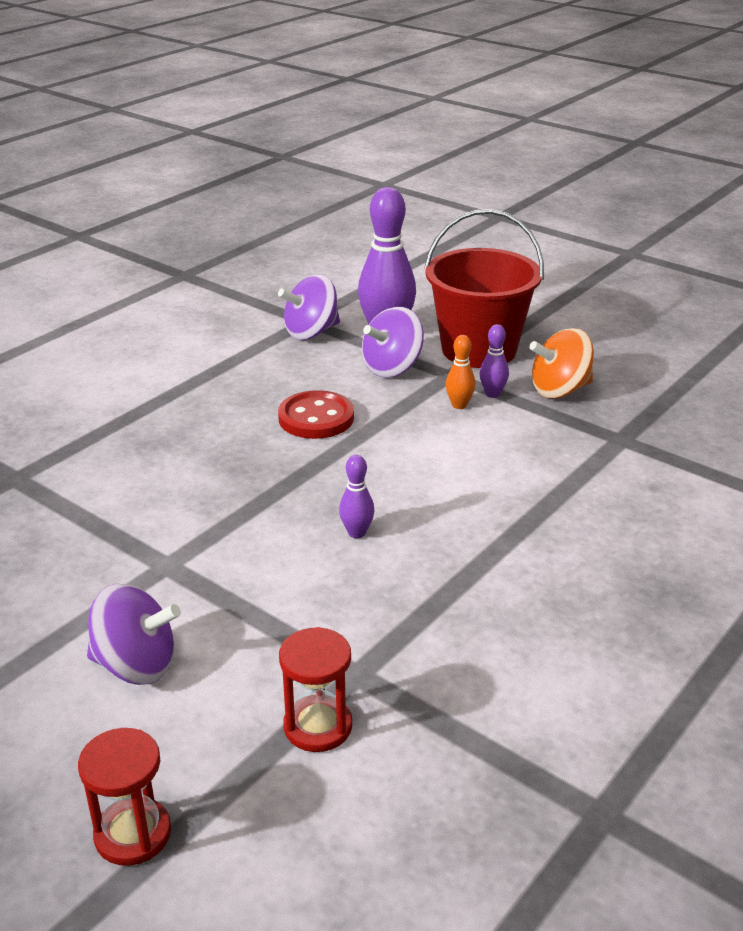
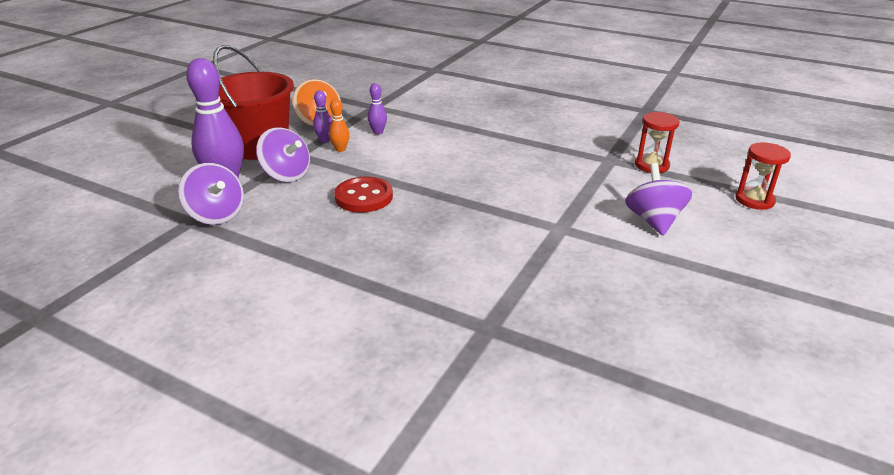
camera: 100 degrees left, 0 degrees up
(357, 533) = (496, 170): purple bowling pin -> purple bowling pin (378, 132)

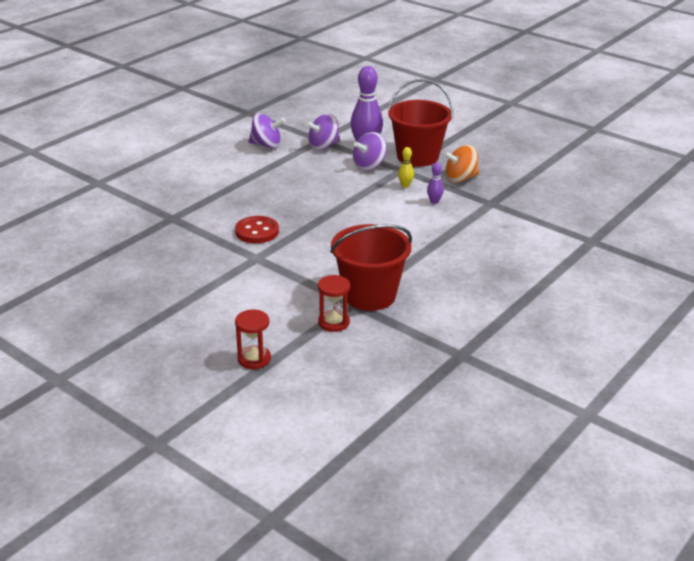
camera: 100 degrees right, 0 degrees up
(325, 140) = (424, 180): purple bowling pin -> none
(340, 149) = (405, 185): orange bowling pin -> yellow bowling pin
(364, 197) = (328, 191): red button -> red button (257, 231)
(589, 152) = (369, 295): none -> red bucket
(653, 221) = (246, 298): purple spinning top -> purple spinning top (266, 145)

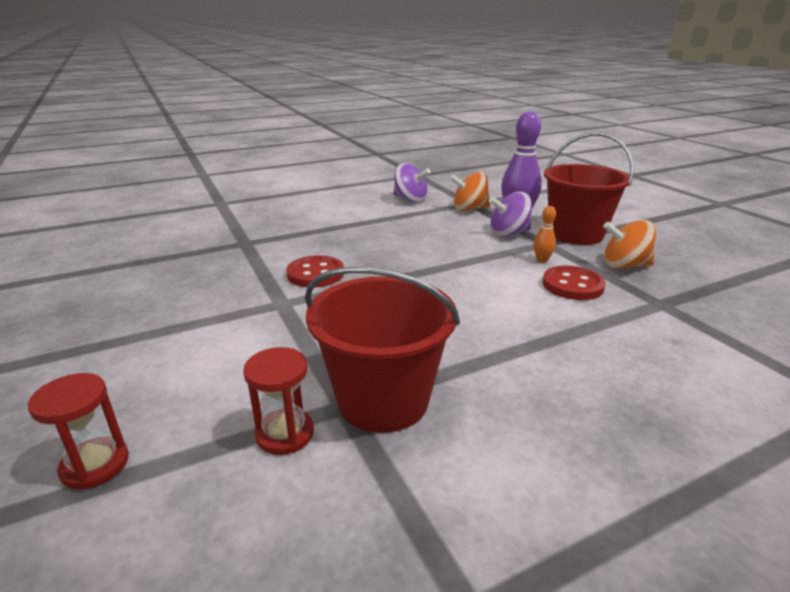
camera: 25 degrees right, 5 degrees down
(323, 146) = (469, 209): purple spinning top -> orange spinning top
(405, 185) = (542, 260): yellow bowling pin -> orange bowling pin
(434, 201) = (572, 285): purple bowling pin -> red button

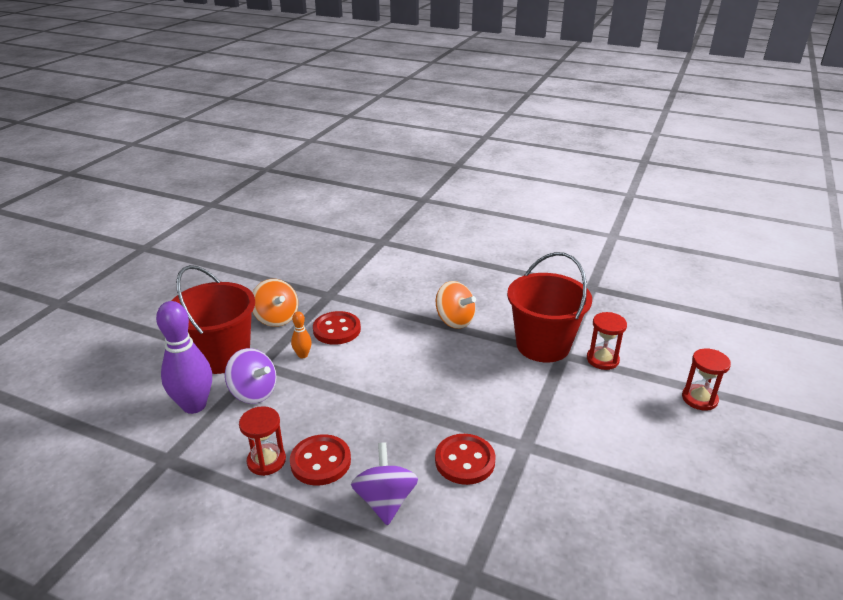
camera: 130 degrees left, 5 degrees up
(401, 234) = (320, 461): none -> red button
(410, 199) = (188, 523): purple spinning top -> purple spinning top (385, 501)
(427, 222) = (266, 461): none -> red hourglass
(469, 209) = (191, 450): orange spinning top -> orange spinning top (454, 320)

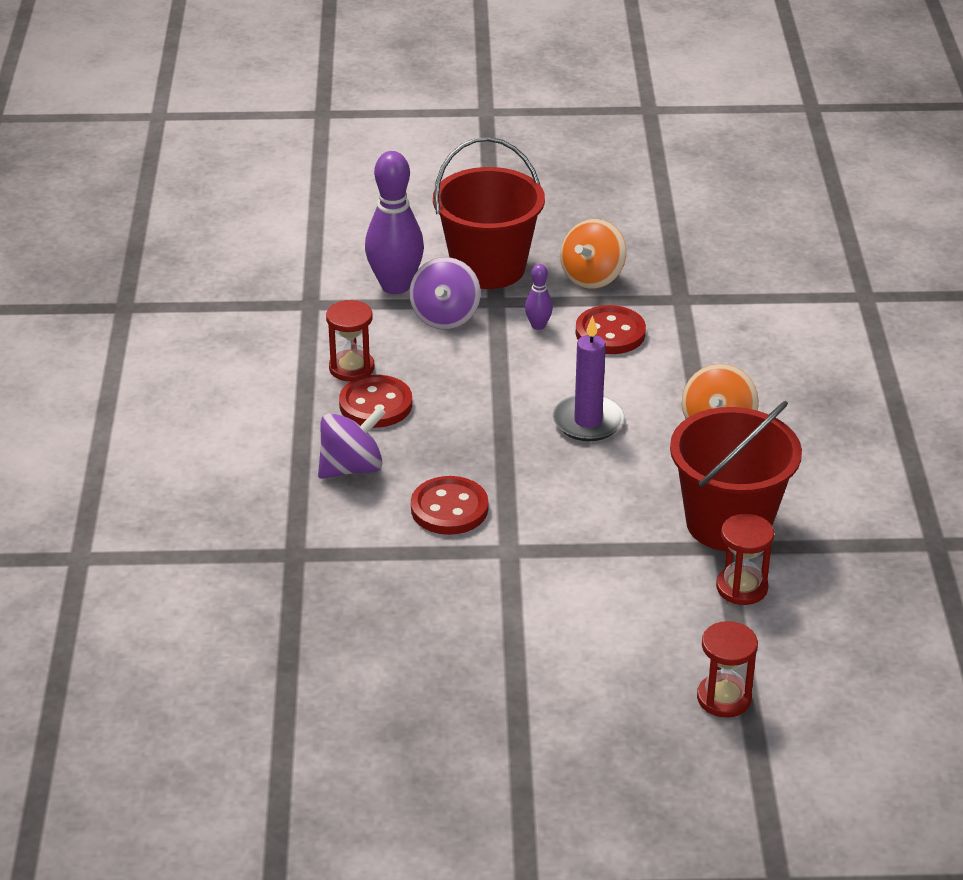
camera: 65 degrees right, 5 degrees up
(303, 355) = (538, 325): orange bowling pin -> purple bowling pin
(415, 367) = (588, 421): none -> purple candle

